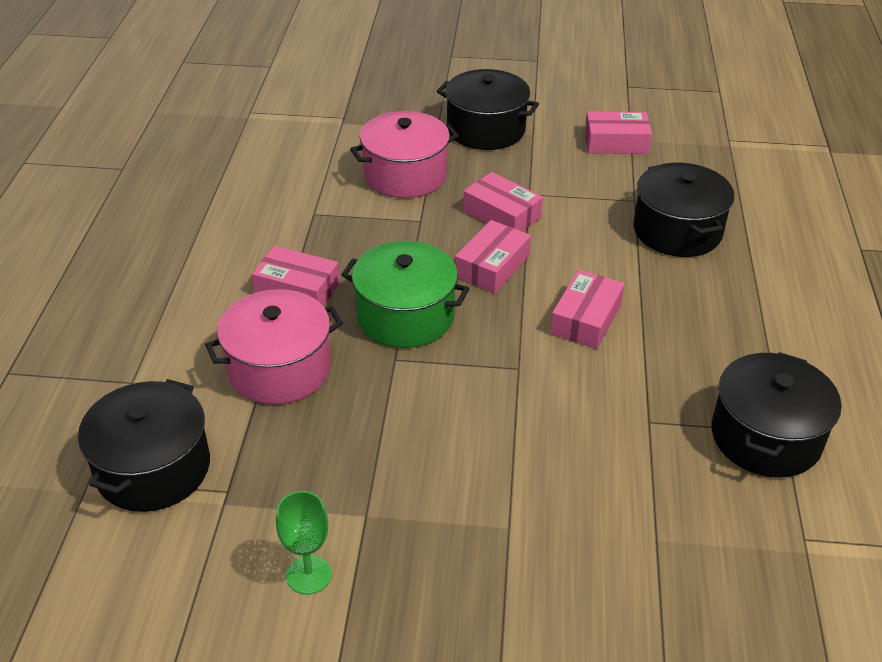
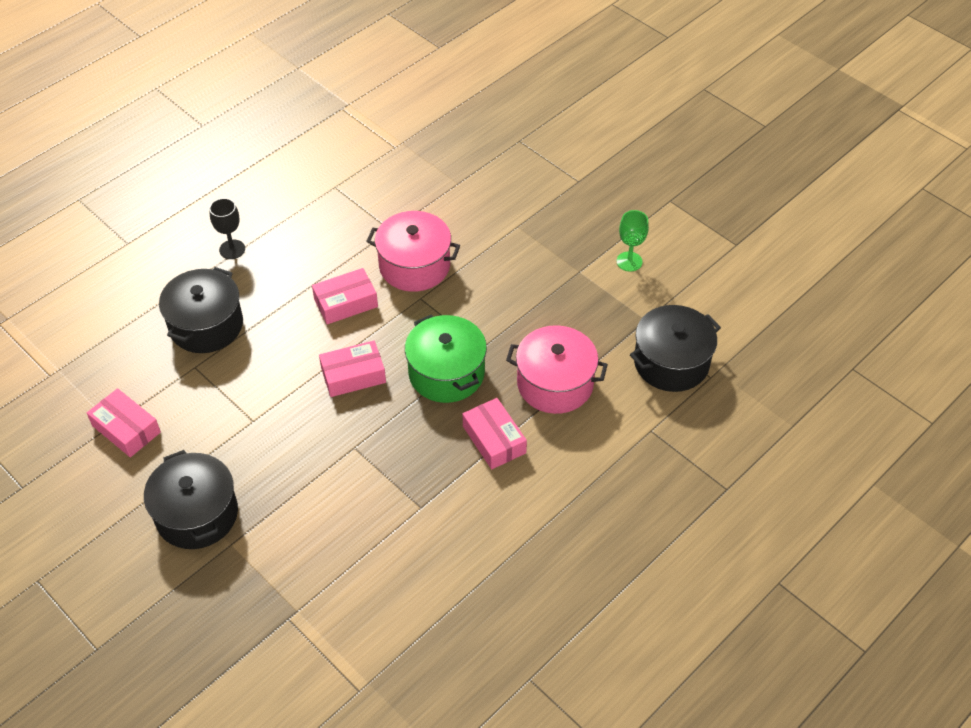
camera: 140 degrees left, 10 degrees up
(405, 175) = (315, 503): pink pot -> pink pot (414, 266)
(502, 214) = (294, 415): pink box -> none
(765, 437) = (347, 190): black pot -> none
(766, 300) = (232, 249): none -> black goblet

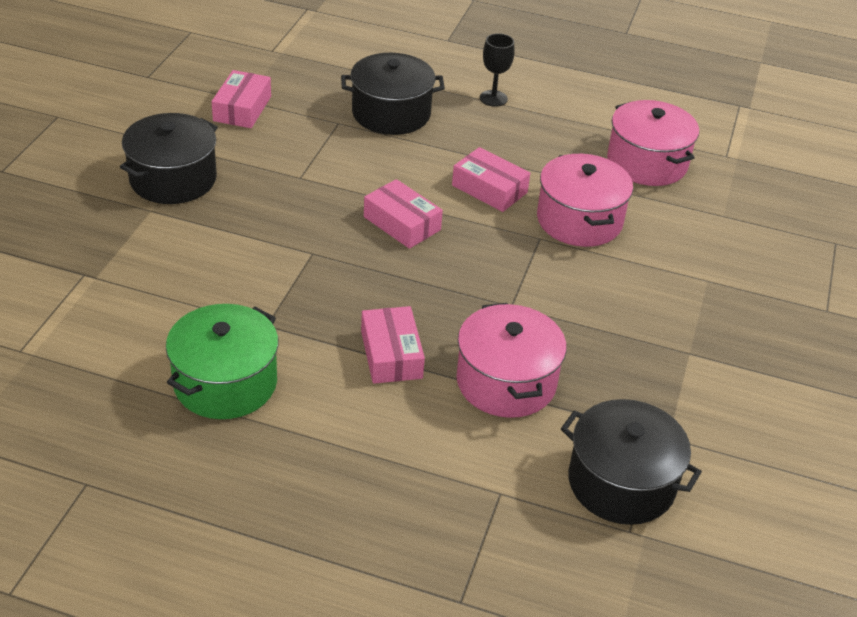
camera: 60 degrees right, 10 degrees down
(374, 195) = (646, 163): none -> pink pot
(446, 373) = (454, 289): green pot -> green pot (225, 383)
(494, 439) = (391, 354): pink box -> pink box turned 45 degrees counterclockwise
(629, 261) = (746, 394): green goblet -> none

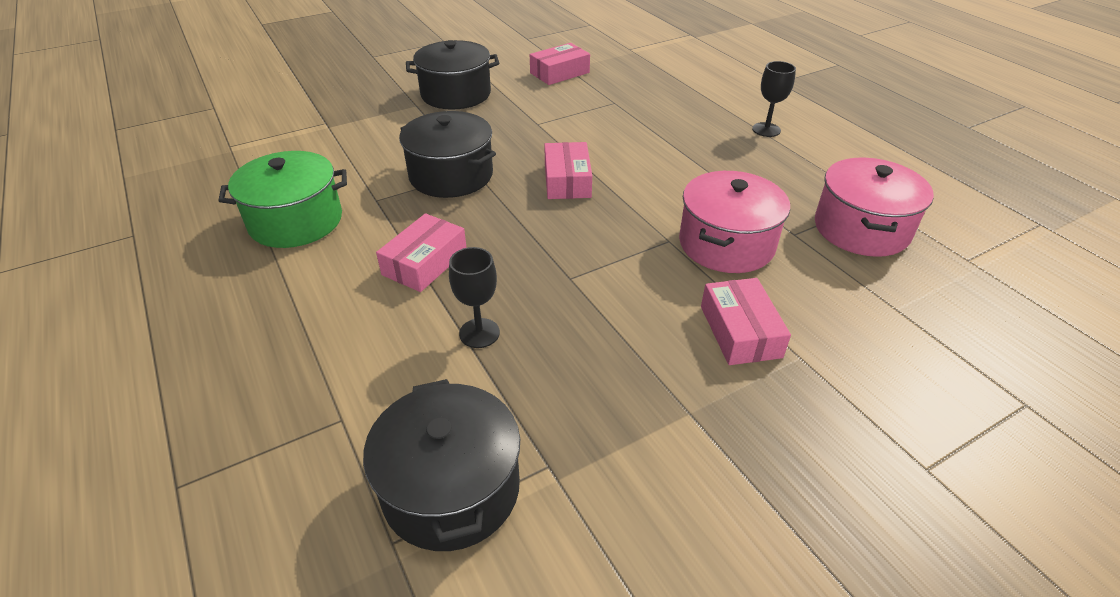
camera: 45 degrees right, 0 degrees up
(391, 113) = (663, 110): black pot -> black pot (451, 175)
(489, 189) = (673, 187): pink box -> pink box (740, 331)
(506, 382) = (479, 333): pink pot -> black goblet

